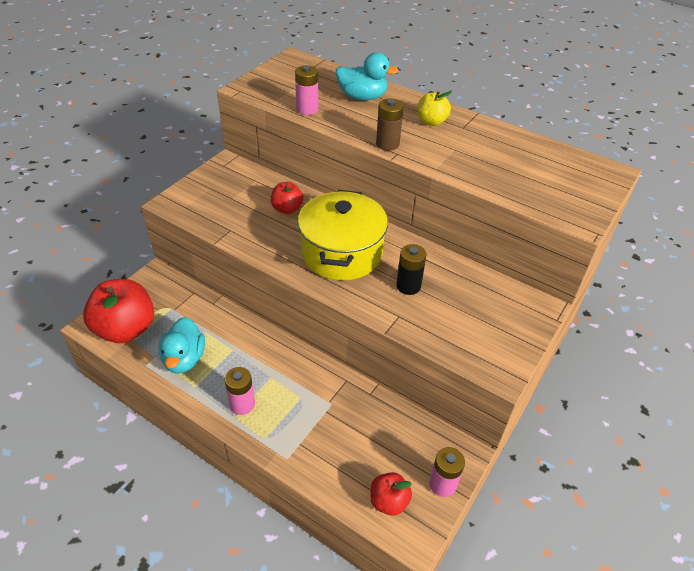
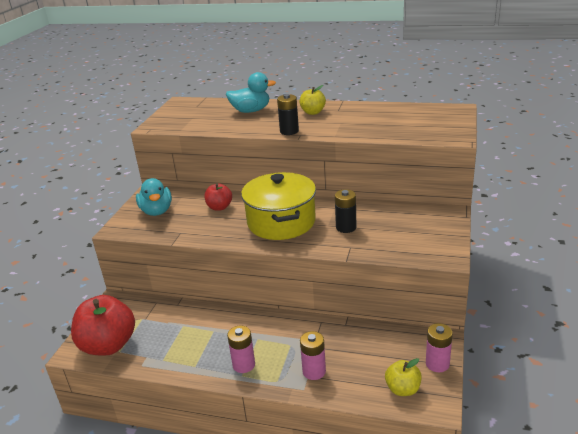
camera: 15 degrees left, 15 degrees down
(184, 359) = (174, 350): turquoise duck -> turquoise duck (157, 211)
(307, 109) = (213, 127): pink battery -> pink battery (314, 371)
(387, 144) = (289, 131): brown battery -> black battery
(389, 501) = (402, 389): red apple -> yellow apple

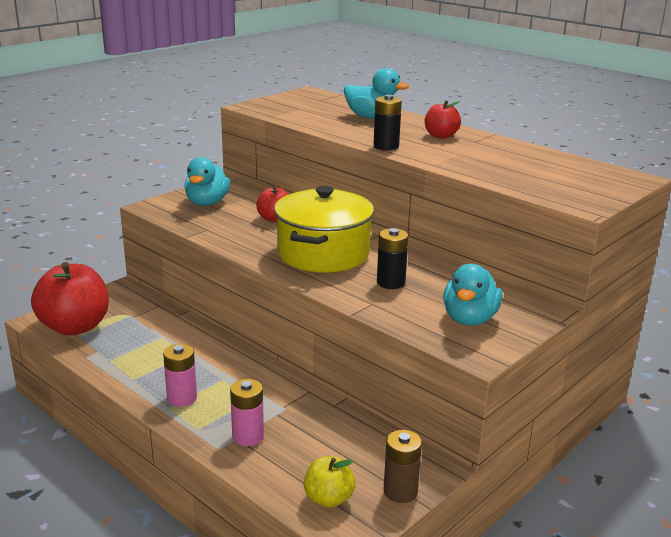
camera: 25 degrees right, 5 degrees down
(313, 112) = (441, 136): yellow apple -> red apple
(417, 235) = (469, 319): none -> turquoise duck
(437, 364) = (400, 491): pink battery -> brown battery

